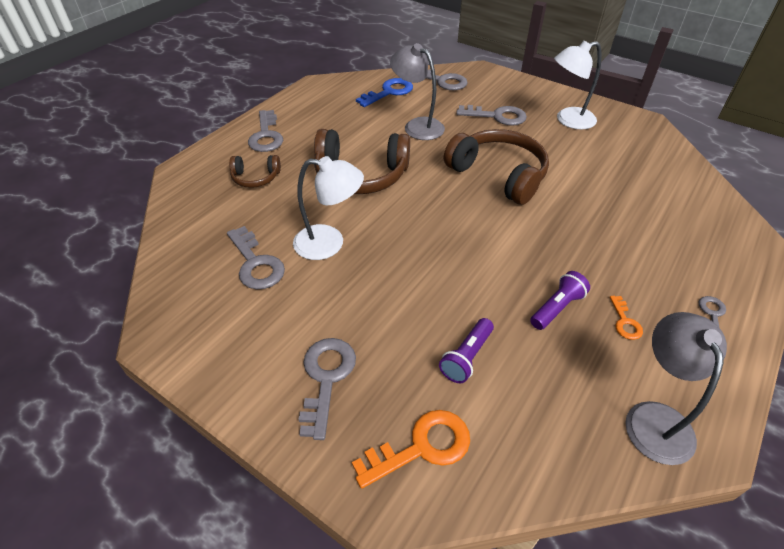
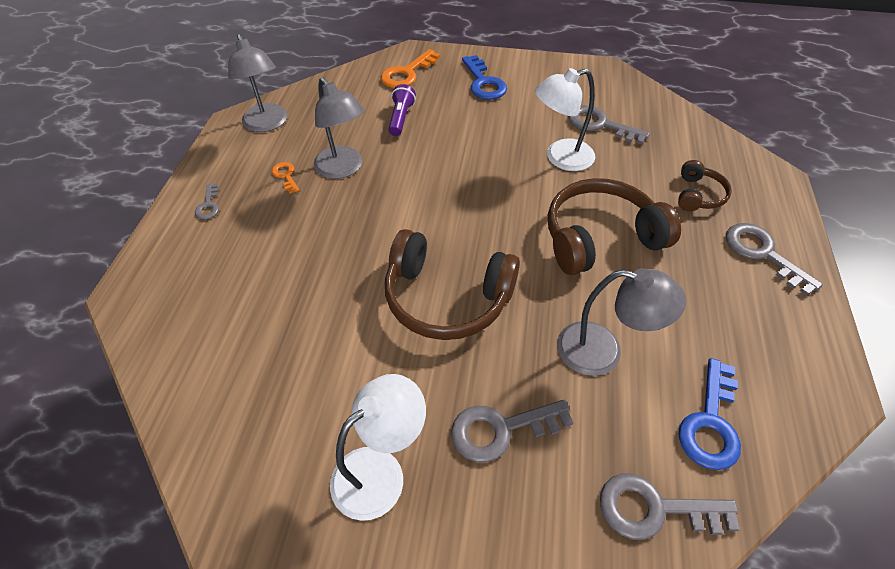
camera: 155 degrees right, 5 degrees up
(255, 178) = (698, 195): brown headphones -> brown headphones turned 135 degrees clockwise
(326, 378) = (484, 83): grey key -> blue key
(557, 308) = (343, 169): purple flashlight -> grey lamp

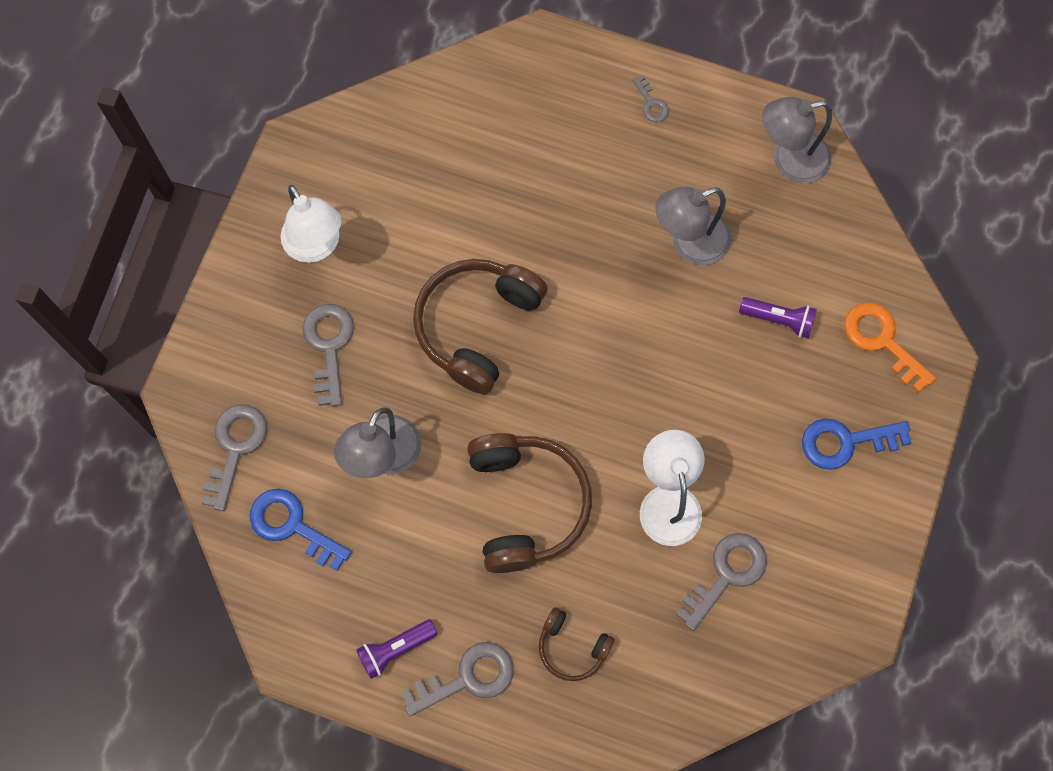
camera: 100 degrees right, 20 degrees up
(208, 205) = (651, 103): grey key -> grey key turned 120 degrees counterclockwise
(286, 176) = (687, 181): orange key -> none
(772, 308) = (395, 649): none -> purple flashlight

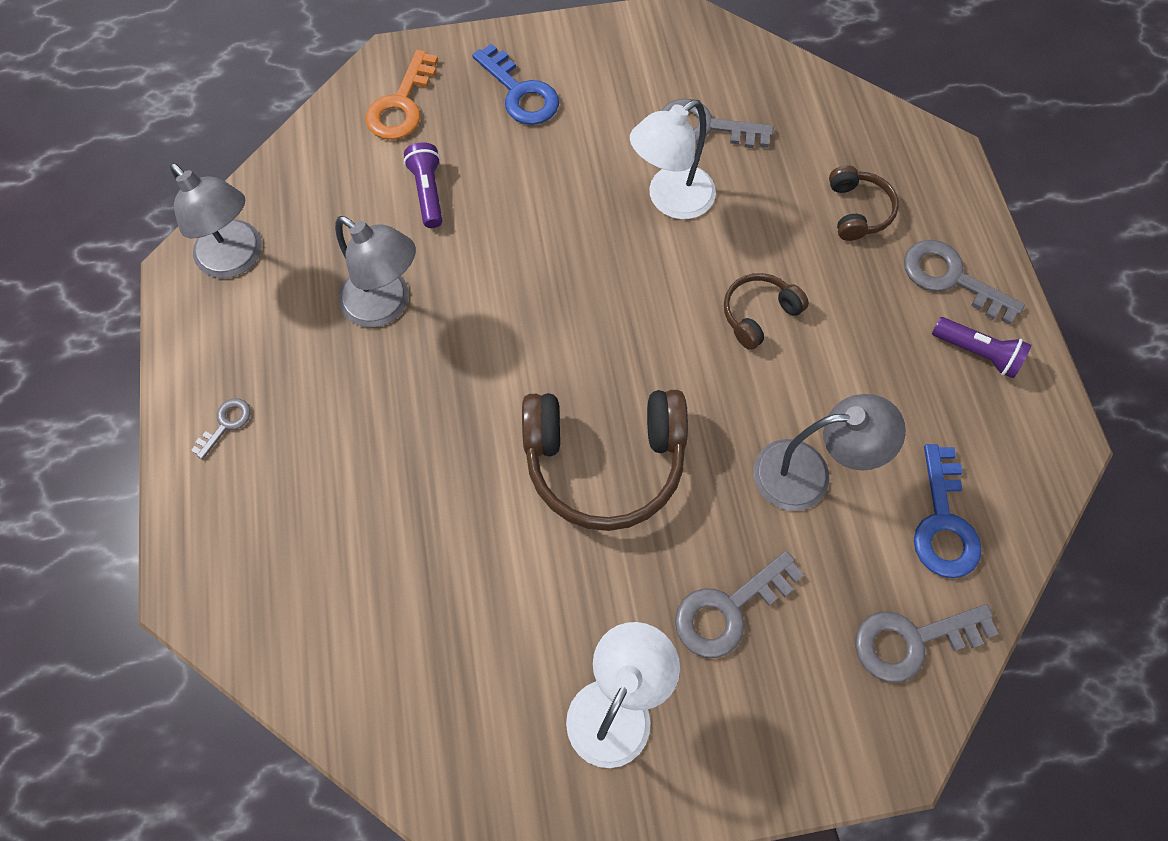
camera: 120 degrees left, 5 degrees down
(526, 504) = (758, 314): brown headphones -> brown headphones, size x0.51

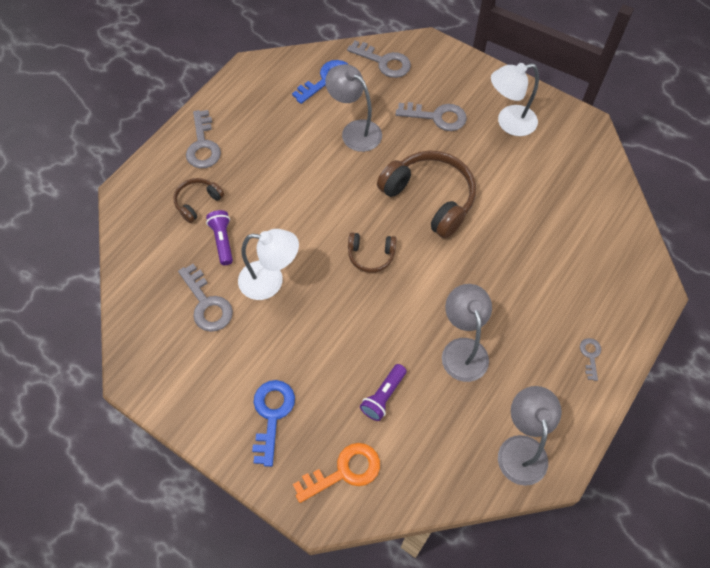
camera: 135 degrees left, 5 degrees down
(226, 424) = (590, 355): grey key -> grey key turned 105 degrees clockwise
(758, 314) = (298, 199): brown headphones -> brown headphones (371, 255)
(977, 353) = (235, 114): purple flashlight -> purple flashlight (222, 241)

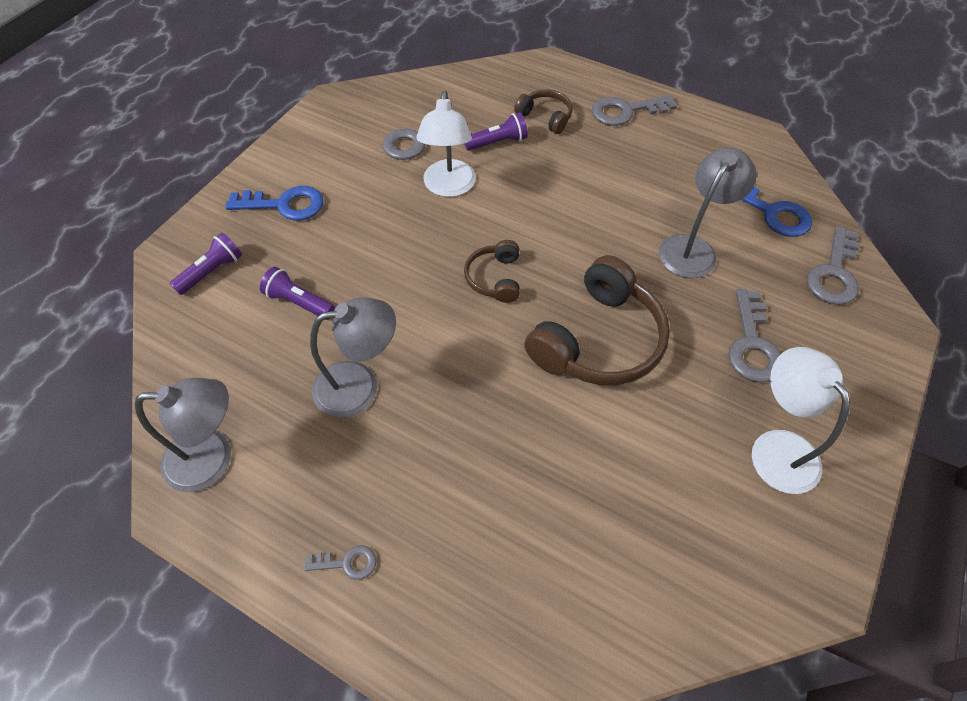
camera: 85 degrees right, 5 degrees down
(344, 471) = (212, 272): orange key -> purple flashlight

